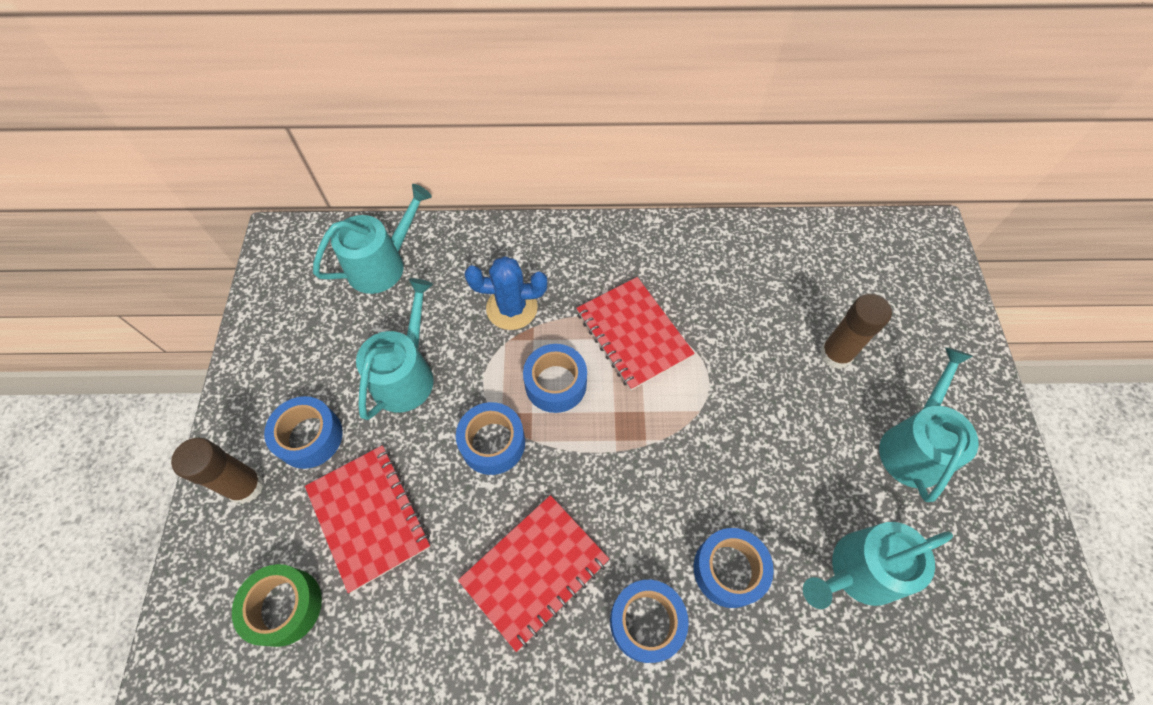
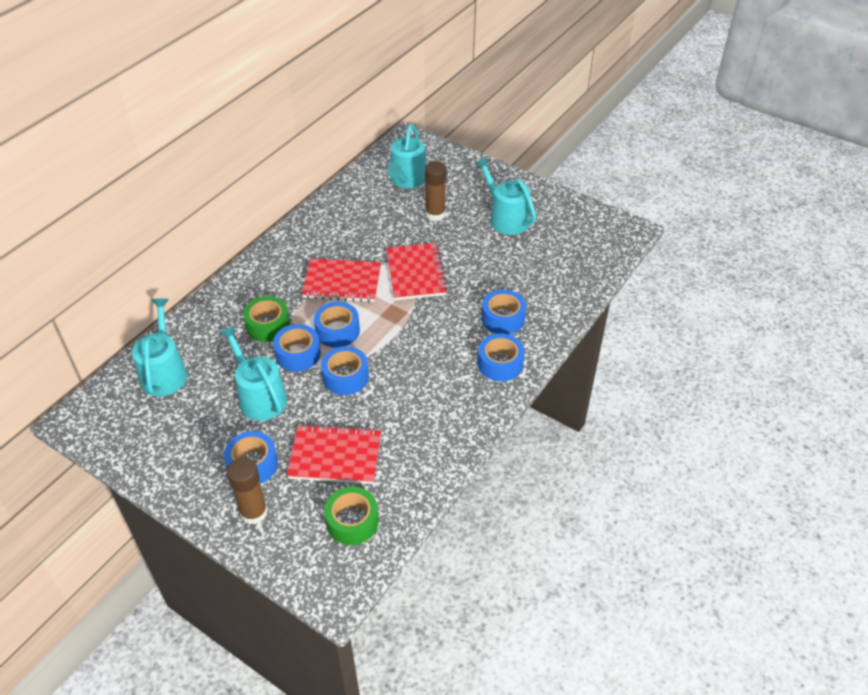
camera: 55 degrees left, 15 degrees down
(492, 368) = (298, 354): none -> blue tape
(512, 308) = (268, 325): blue cactus -> green tape
(534, 570) = (435, 395): red notebook -> red notebook (415, 273)
(858, 571) = (544, 274): turquoise watering can -> turquoise watering can (407, 180)

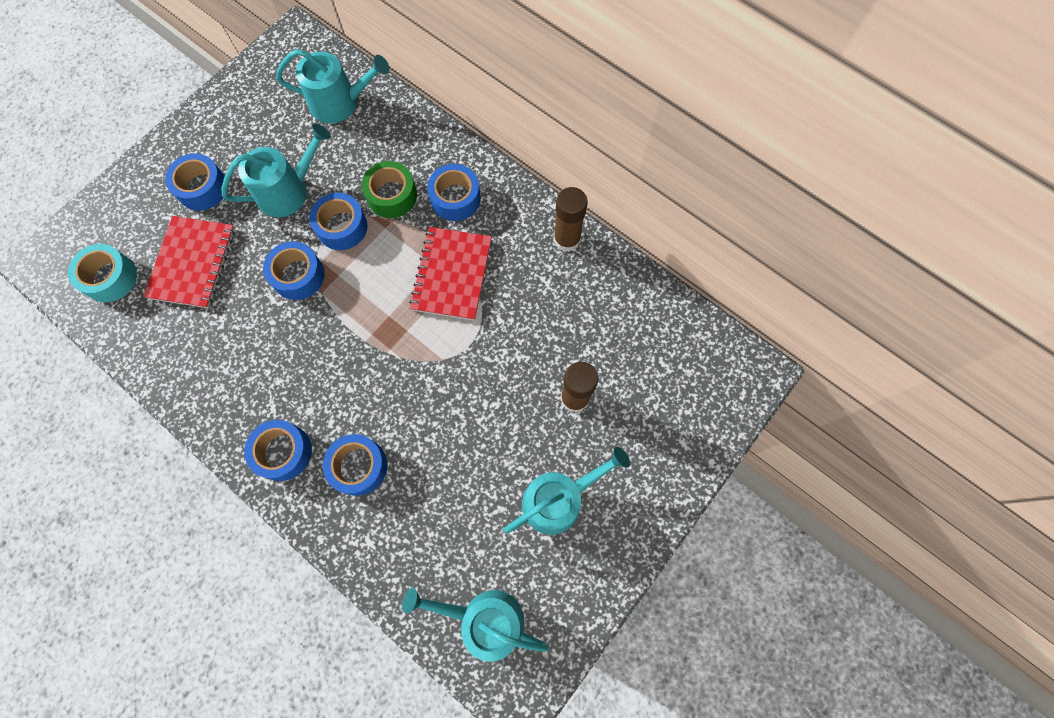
camera: 95 degrees right, 25 degrees up
(254, 512) = (146, 191): brown glue stick -> brown glue stick (566, 239)
(337, 331) = (370, 268): blue tape -> blue tape (455, 198)
(352, 521) = (110, 278): green tape -> turquoise tape
(407, 180) = (654, 365): turquoise watering can -> turquoise watering can (484, 619)
(415, 273) = (457, 363): red notebook -> none

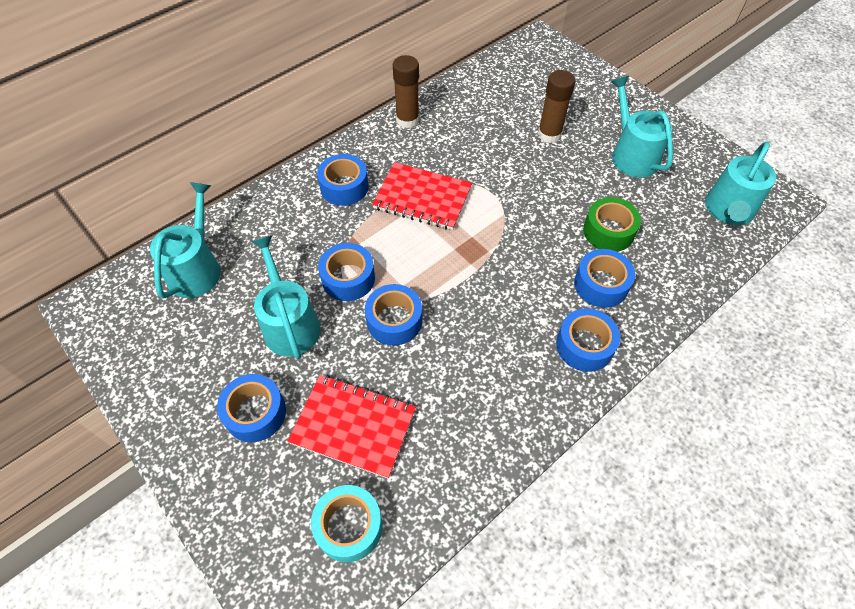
camera: 80 degrees left, 15 degrees down
(392, 195) = (325, 234): green tape -> green tape (608, 231)

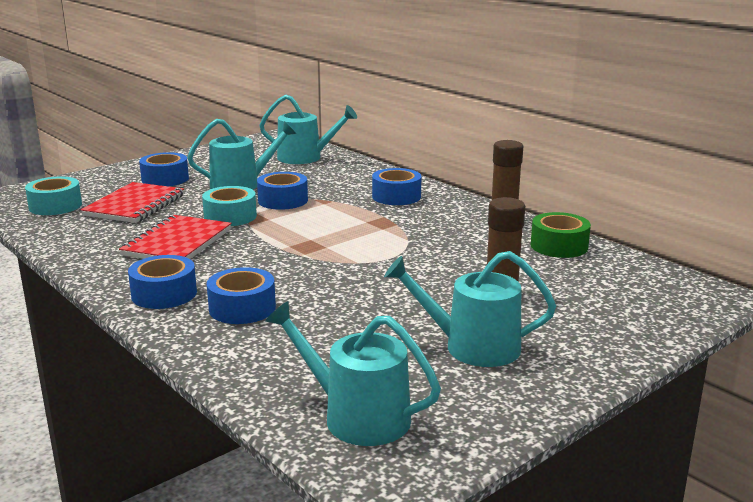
camera: 90 degrees right, 35 degrees down
(394, 321) = (230, 216): blue tape -> turquoise tape
(422, 198) = (382, 226): red notebook -> red notebook (177, 242)
(608, 231) = (324, 318): green tape -> green tape (559, 246)
(632, 155) = (472, 347): turquoise watering can -> turquoise watering can turned 150 degrees counterclockwise

